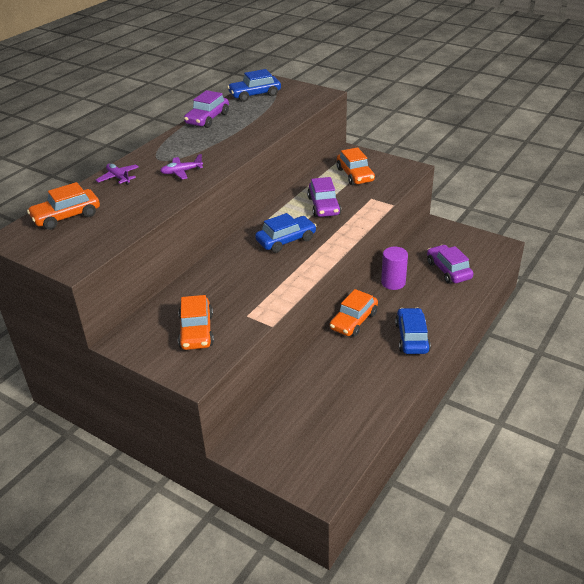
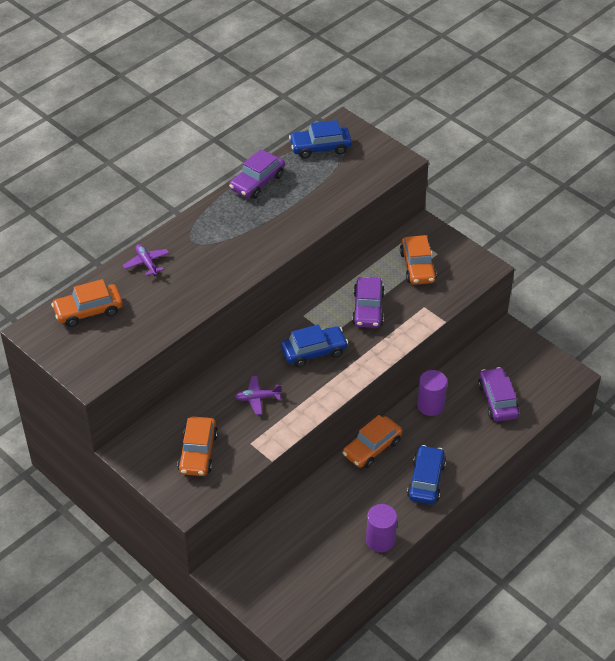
camera: 10 degrees right, 10 degrees up
(181, 172) = (212, 266): purple plane -> purple plane (257, 398)
(388, 392) = (380, 540): none -> purple cylinder

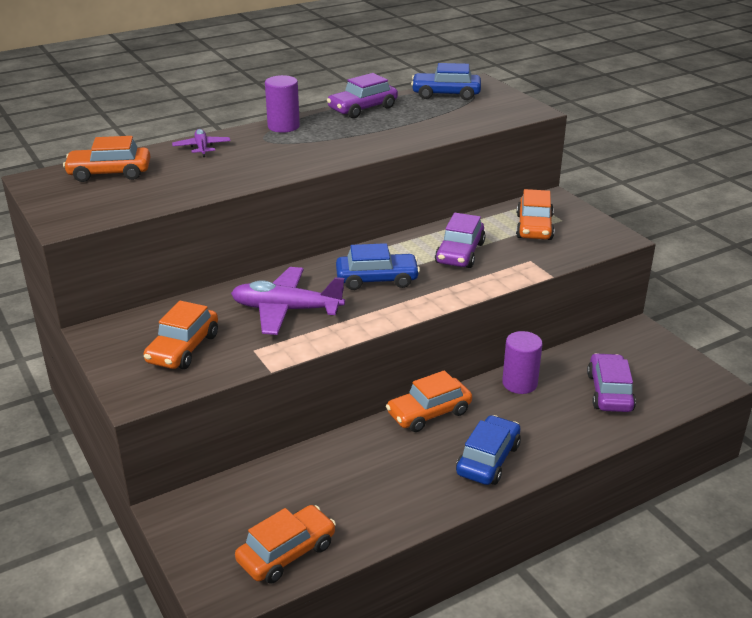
camera: 15 degrees right, 15 degrees down
(257, 398) = (286, 310): purple plane -> purple plane, size x1.90
(314, 586) = (286, 553): none -> orange car
(380, 540) = (401, 516): purple cylinder -> purple cylinder (283, 126)

